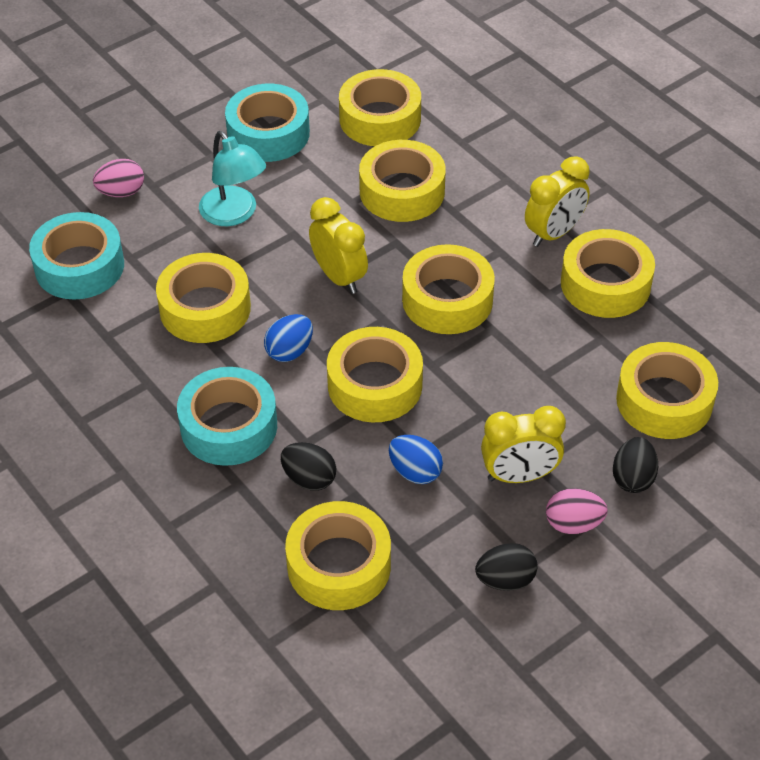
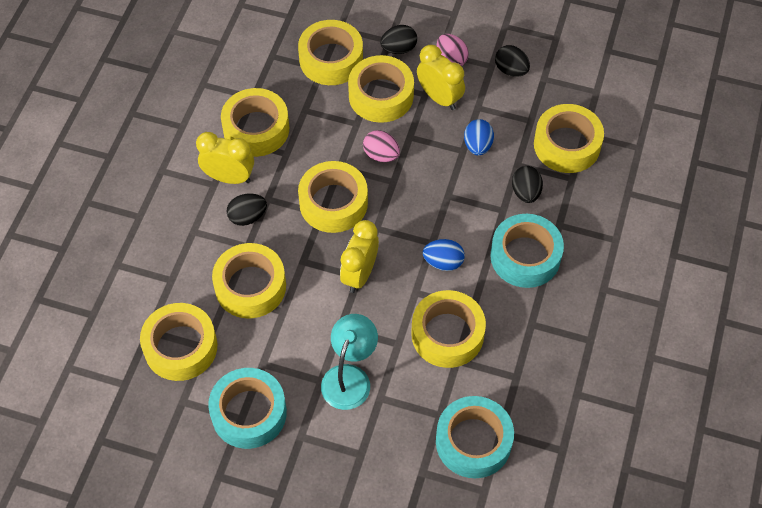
camera: 125 degrees left, 10 degrees up
(121, 192) = (383, 470): pink egg -> pink egg (381, 155)
(375, 385) = (432, 201): yellow tape -> yellow tape (381, 96)
(489, 225) = (247, 217): none -> black egg

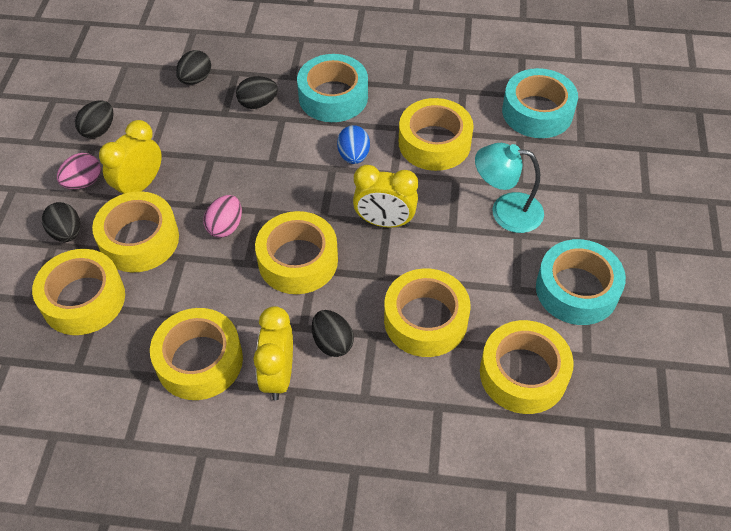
camera: 100 degrees left, 5 degrees down
(477, 146) = (203, 146): blue egg -> none
(566, 145) = (195, 79): yellow tape -> black egg

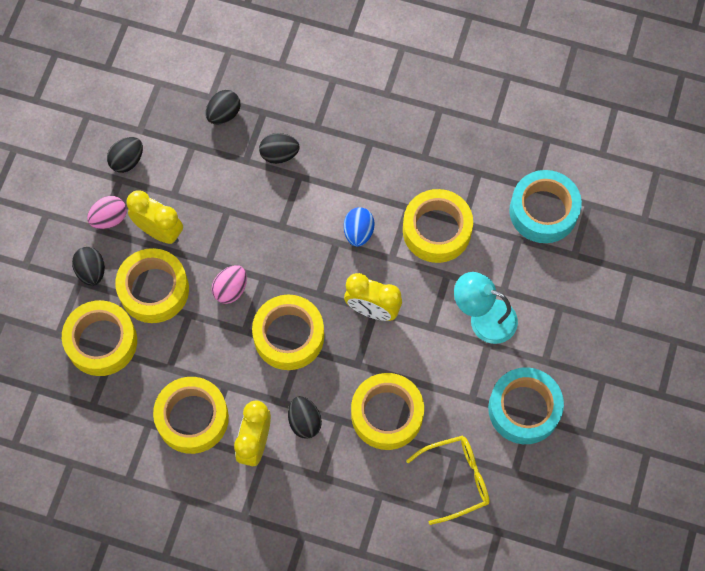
camera: 10 degrees right, 15 degrees up
(140, 186) = (159, 231): yellow clock -> yellow clock turned 75 degrees clockwise
(333, 97) = (352, 158): turquoise tape -> none
(523, 374) = (456, 479): yellow tape -> yellow glasses

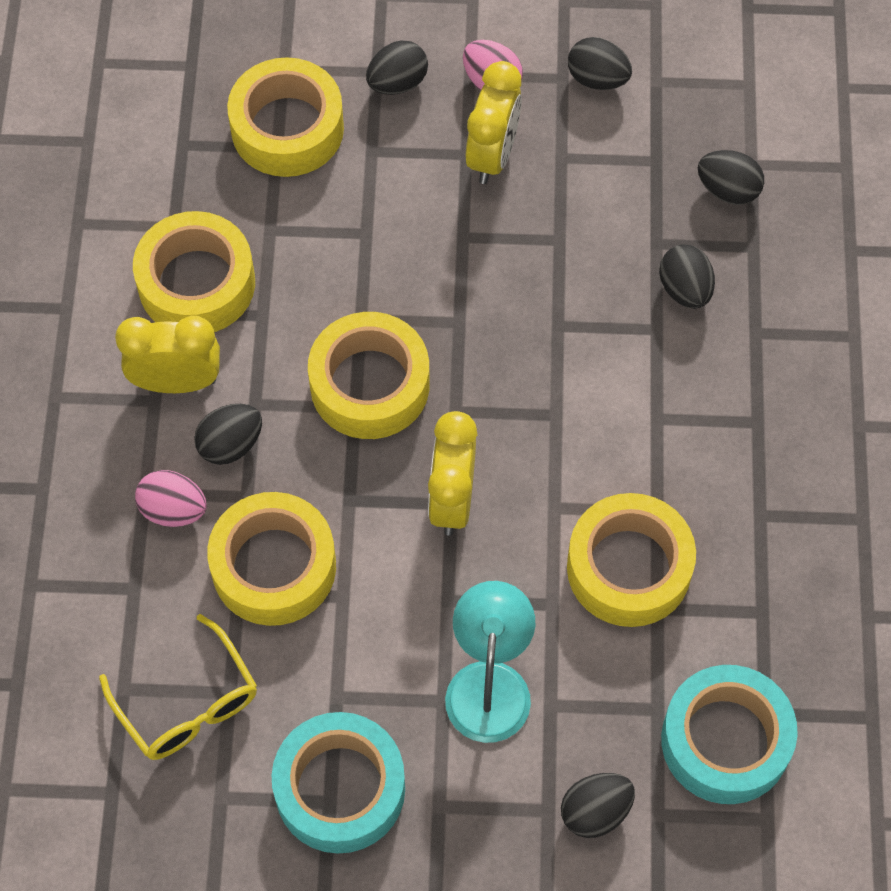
camera: 75 degrees right, 5 degrees down
(154, 290) = (392, 174): yellow tape -> none
(230, 289) = (424, 280): pink egg -> pink egg (173, 510)
(358, 232) = (584, 444): blue egg -> none
(566, 284) = (595, 811): none -> black egg

